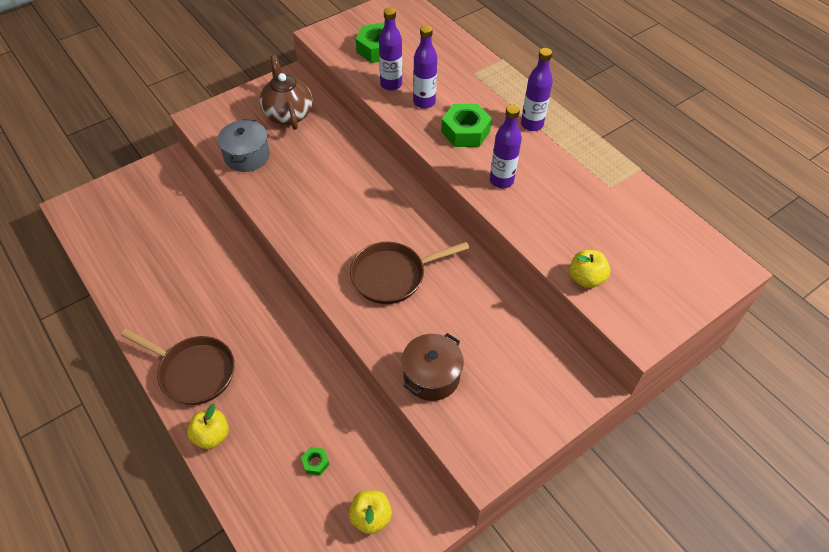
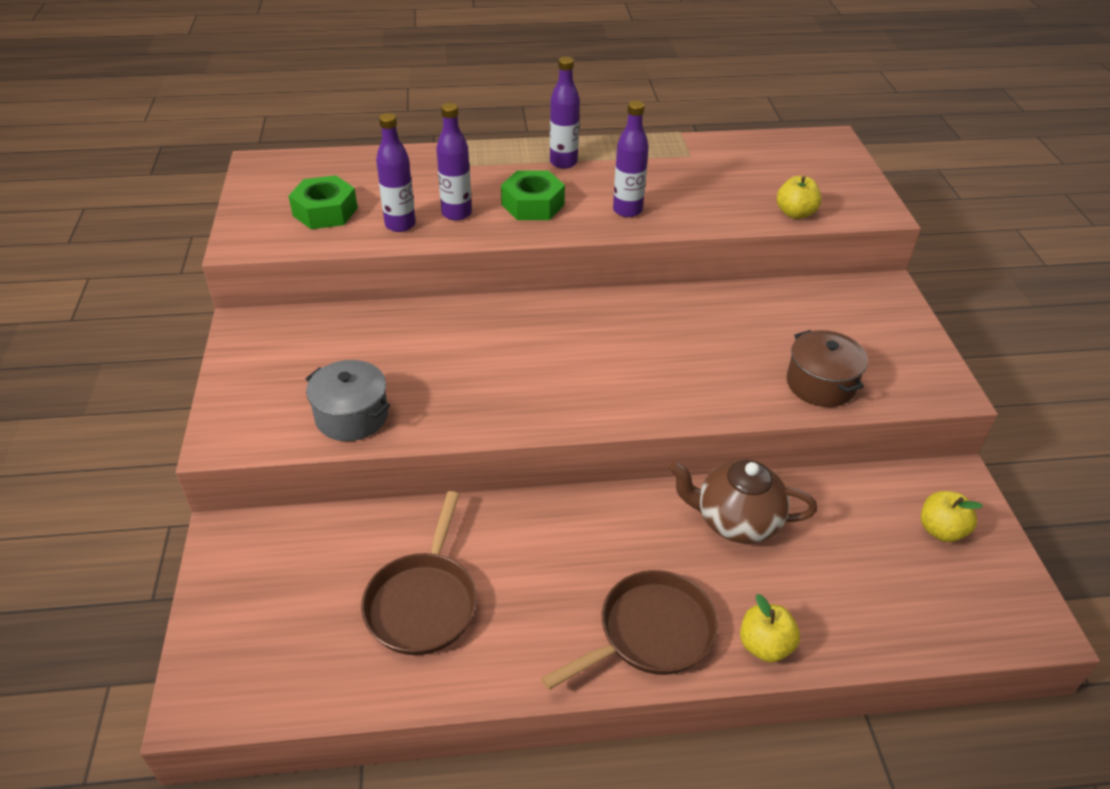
camera: 60 degrees left, 10 degrees down
(288, 114) = (312, 351): brown teapot -> brown teapot (736, 521)
(315, 463) = (851, 553): green nut -> none
(393, 275) = (663, 360): brown pan -> brown pan (423, 602)

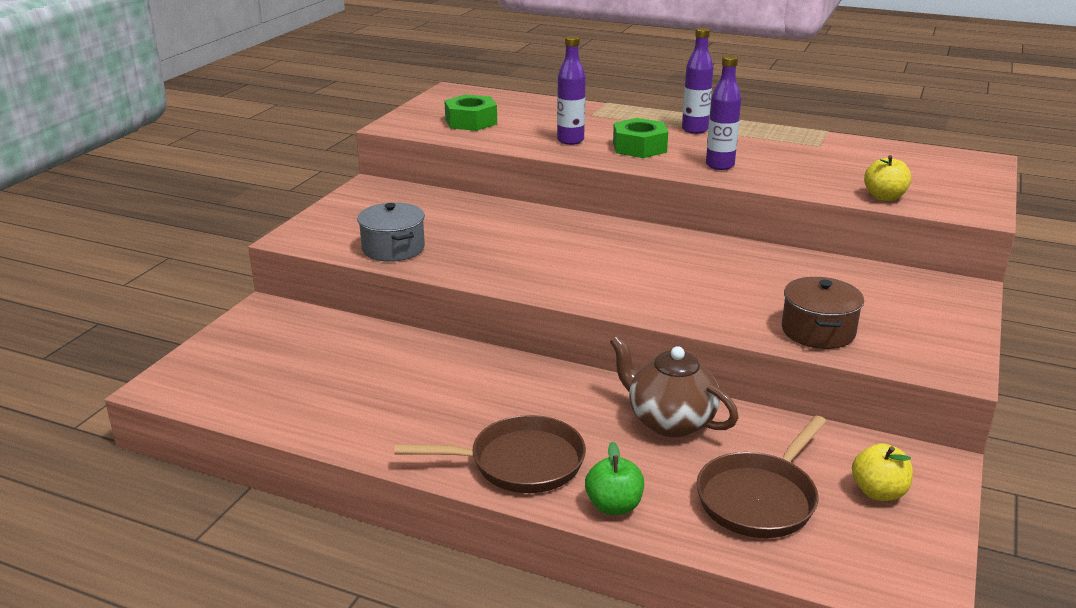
camera: 30 degrees right, 15 degrees down
(400, 225) = (519, 138): purple bottle -> none
(423, 602) = (361, 386): brown pan -> brown pan (759, 498)
(765, 645) = (614, 506): yellow apple -> green apple

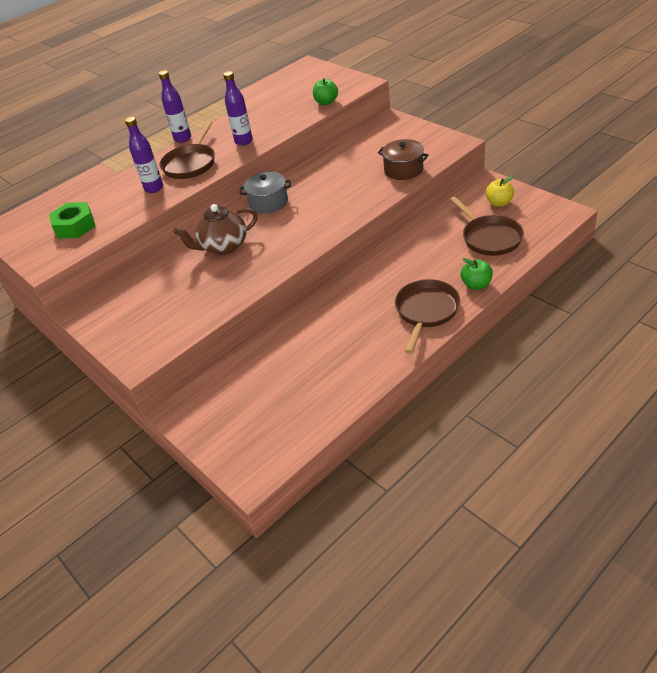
camera: 60 degrees left, 15 degrees up
(393, 248) = (196, 310): grey pot -> grey pot (268, 202)
(639, 147) = (191, 164): green nut -> brown pan
(669, 421) = (415, 250): brown teapot -> brown teapot (223, 247)
(884, 197) = (326, 102): yellow apple -> green apple

